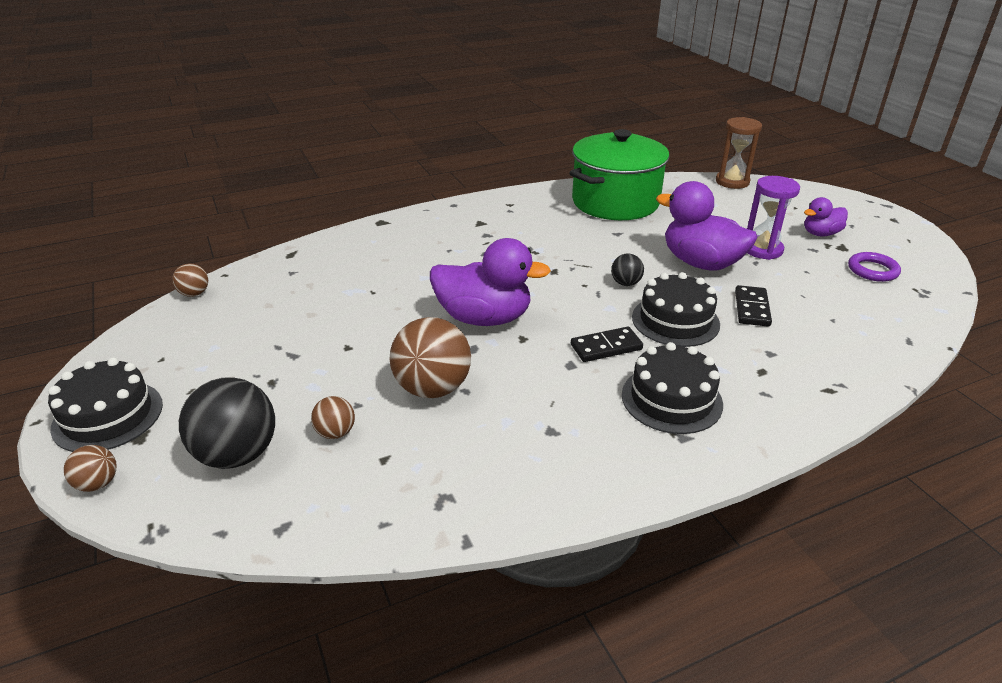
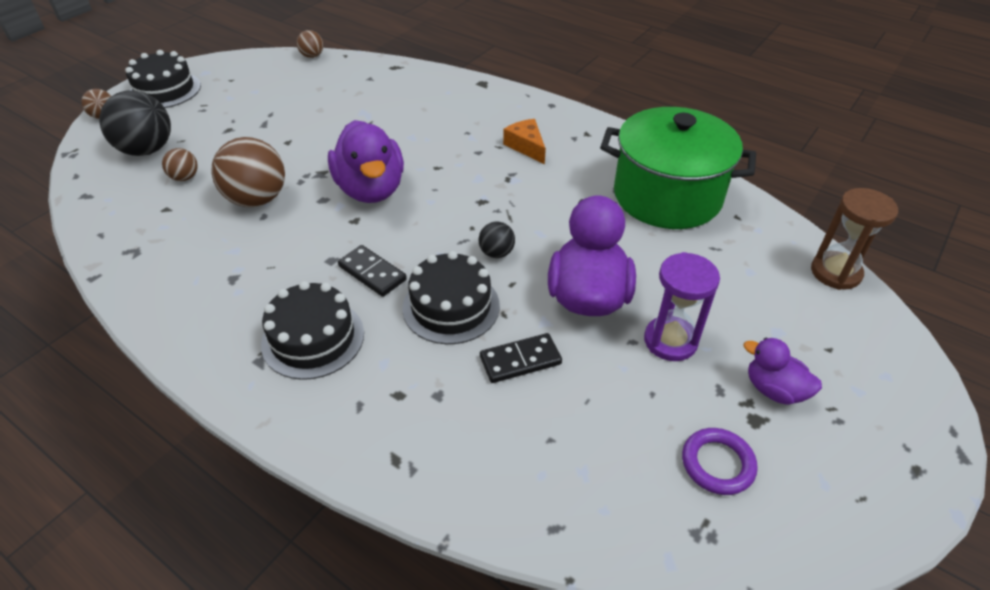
camera: 60 degrees right, 10 degrees up
(500, 231) = (526, 146): none -> orange cheese

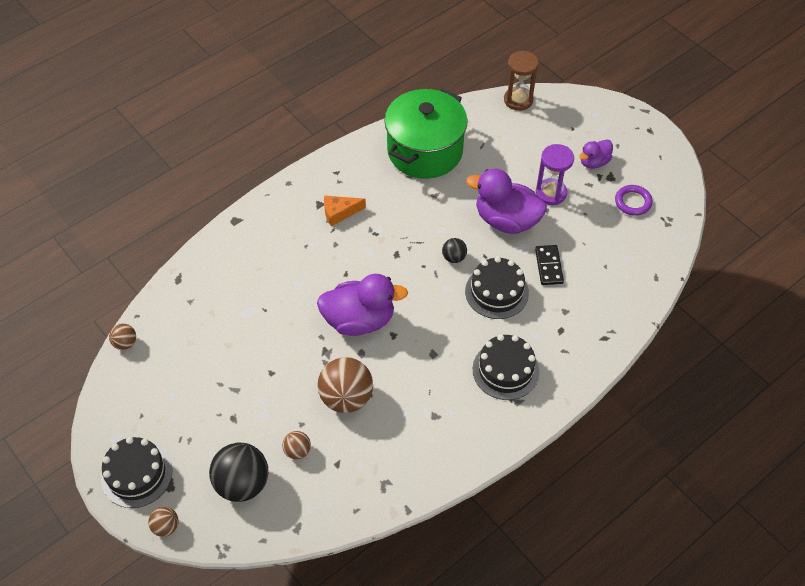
camera: 75 degrees left, 10 degrees up
(372, 273) = (453, 331): black domino -> none

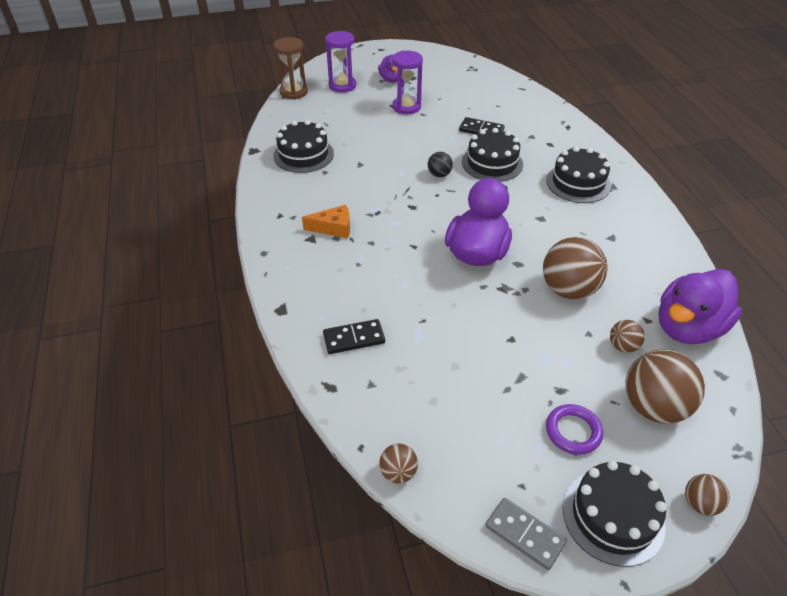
camera: 65 degrees left, 10 degrees down
(105, 426) = (525, 534): none -> grey domino
(227, 274) = (354, 338): none -> black domino
(242, 483) = (653, 407): black ball -> brown ball
(339, 213) = (333, 228): orange cheese -> orange cheese turned 105 degrees counterclockwise
(425, 151) = (303, 155): green pot -> black cake
(506, 220) = (418, 136): purple duck -> purple duck (687, 328)
(555, 130) = (342, 86): none -> purple hourglass
(633, 202) = (444, 76): purple ring -> purple ring (573, 431)

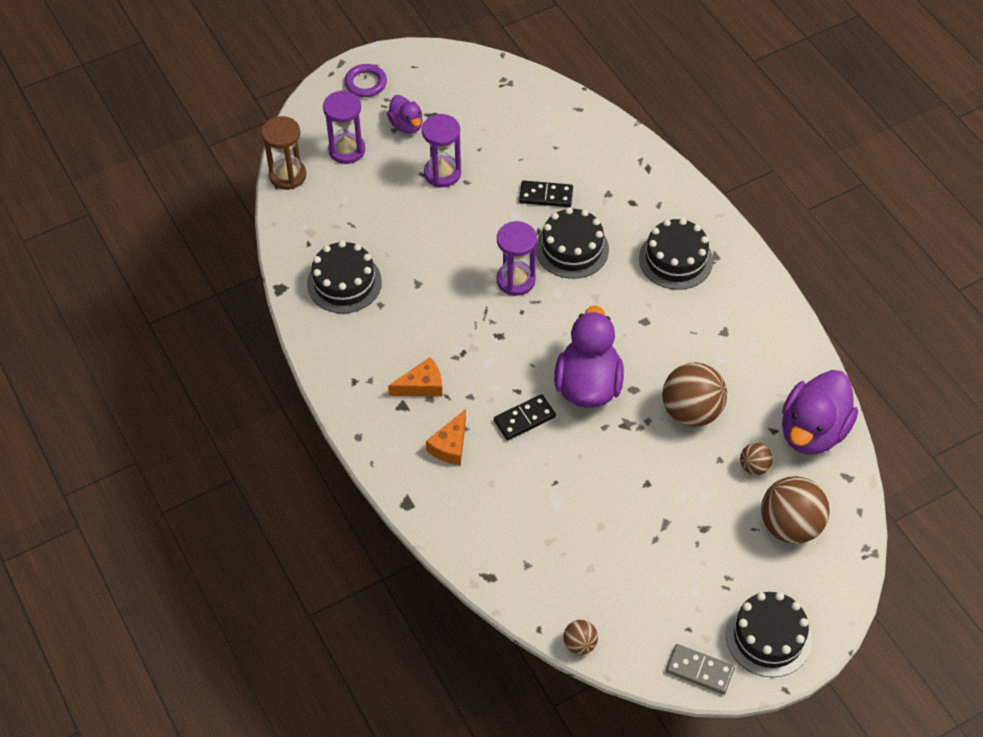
camera: 15 degrees left, 10 degrees up
(339, 274) = (450, 445): none -> orange cheese
(354, 338) = (493, 519): black domino -> black domino (524, 419)
(439, 174) = (515, 280): black ball -> purple hourglass
(573, 431) = (722, 567): purple ring -> purple ring (366, 83)
(700, 503) = (837, 608): brown ball -> none

